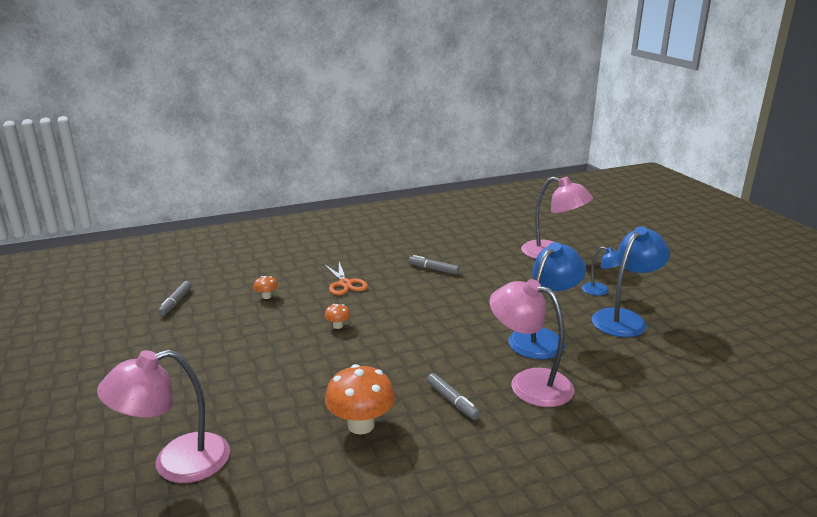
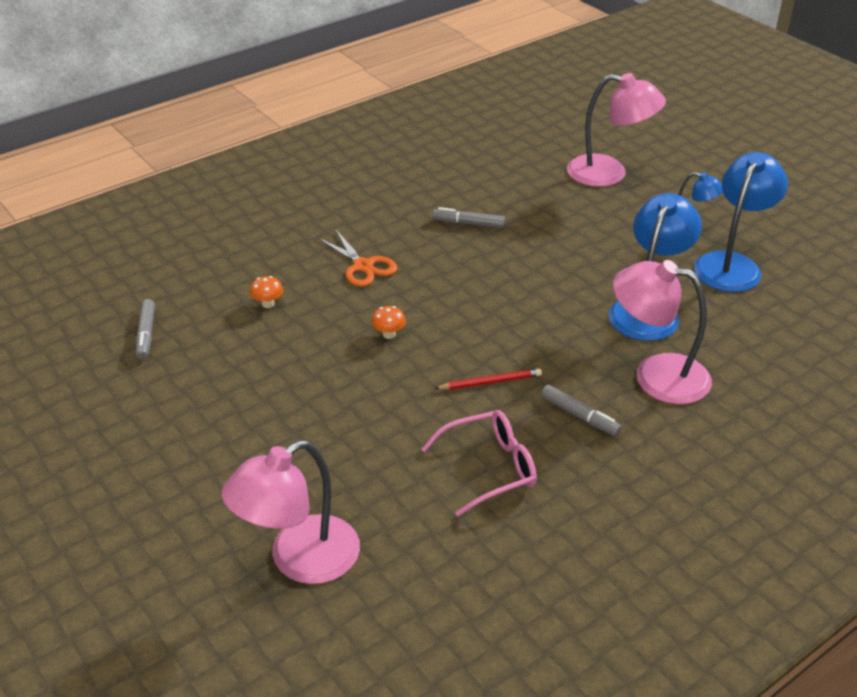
camera: 15 degrees left, 15 degrees up
(361, 425) = (490, 468): orange mushroom -> pink glasses
(394, 367) = (490, 382): none -> red pencil

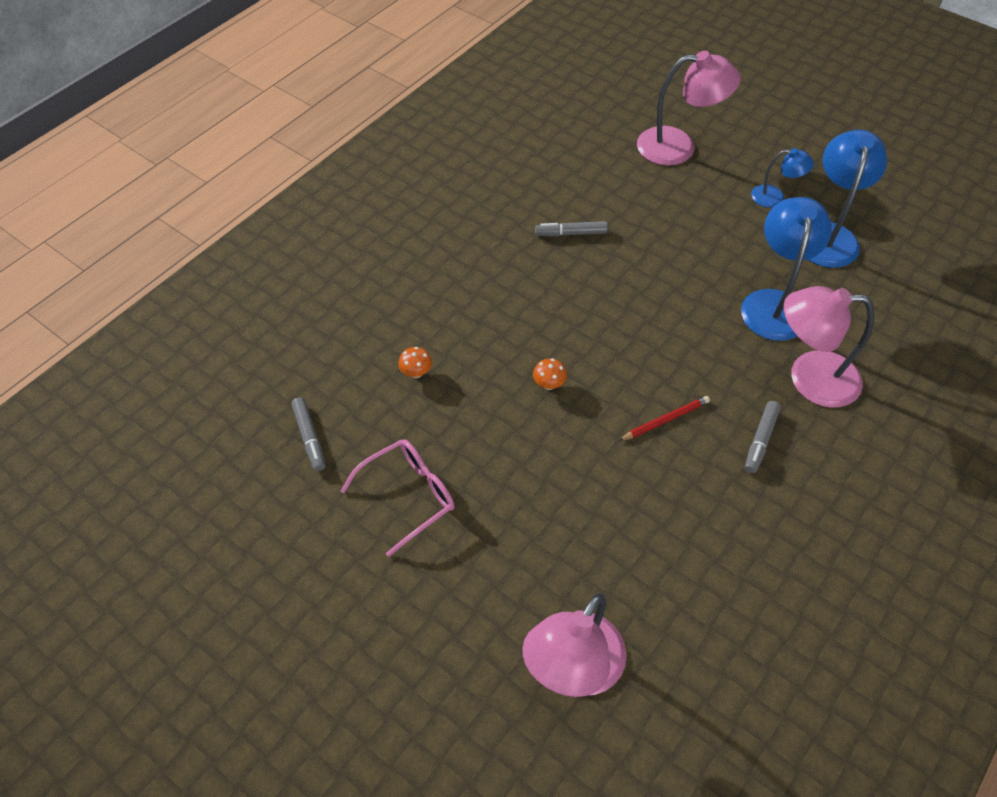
camera: 15 degrees left, 15 degrees up
(363, 266) = (490, 306): orange scissors -> none
(490, 468) = (704, 519): pink glasses -> pink glasses (409, 496)
(580, 416) = (760, 440): grey marker -> grey marker turned 90 degrees clockwise

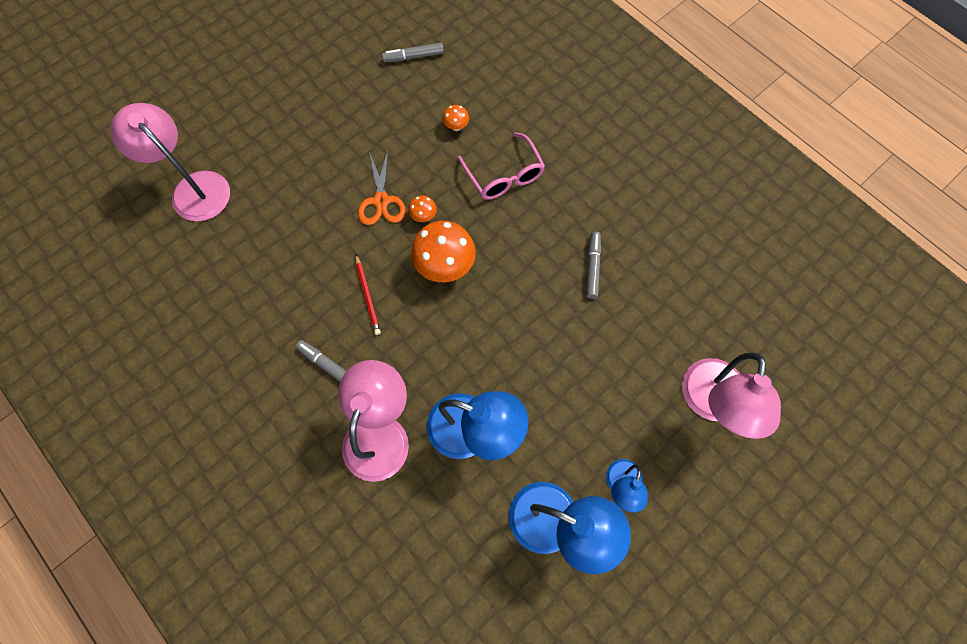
camera: 100 degrees right, 15 degrees up
(409, 496) = (349, 111): pink glasses -> pink glasses (504, 176)
(538, 431) = (381, 201): none -> orange scissors
(605, 354) = (445, 266): none -> orange mushroom

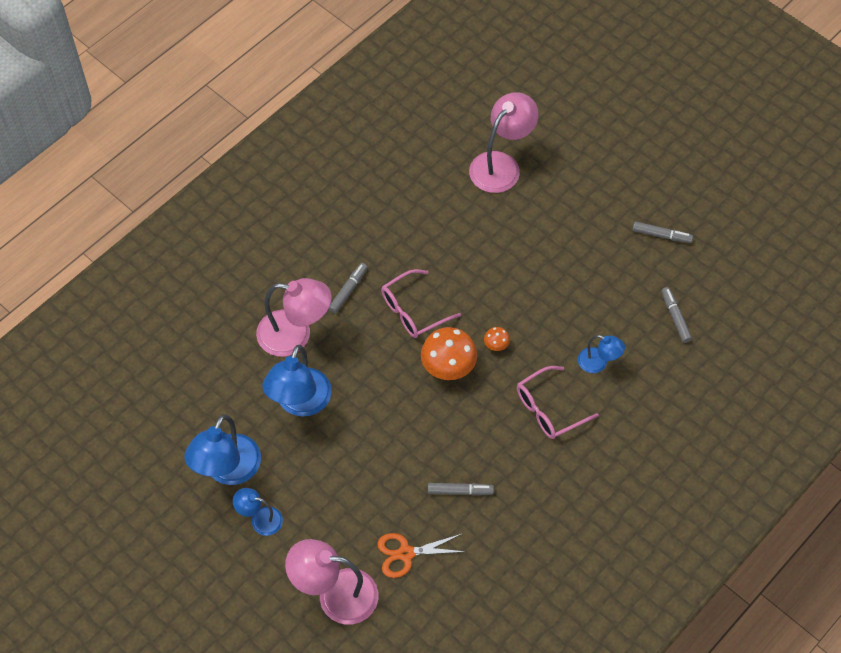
camera: 85 degrees right, 10 degrees down
(318, 55) = (661, 235): none -> grey marker
(368, 296) = (413, 311): red pencil -> pink glasses
(381, 201) = (507, 309): orange scissors -> orange scissors (406, 553)
(456, 126) = (598, 363): orange mushroom -> blue lamp

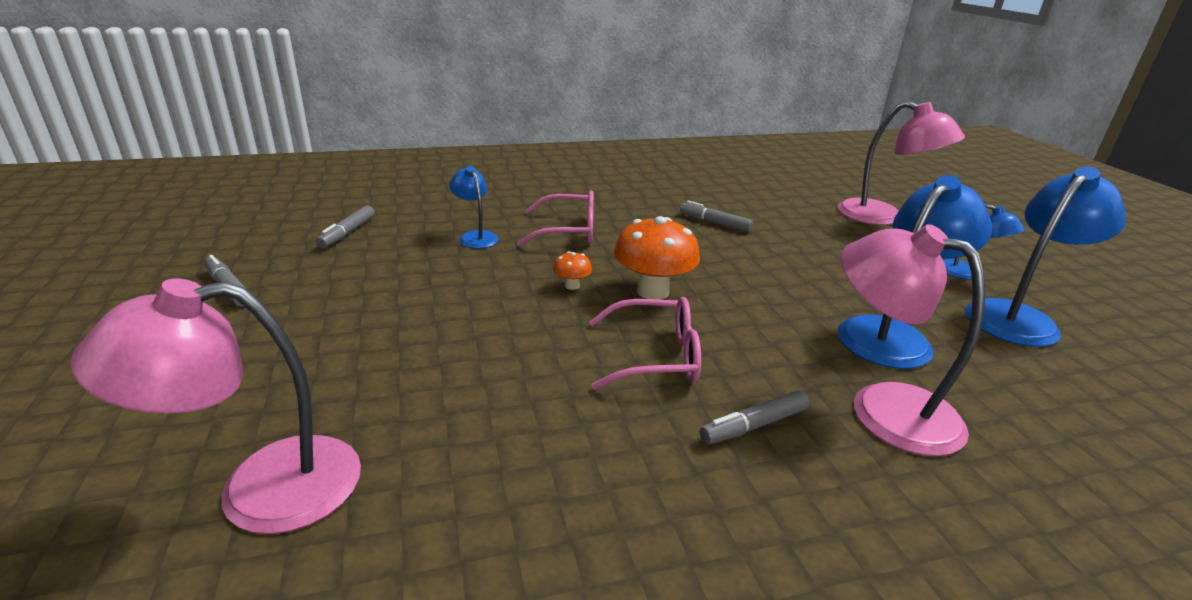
camera: 150 degrees left, 30 degrees down
(406, 553) = (796, 214): orange scissors -> none

